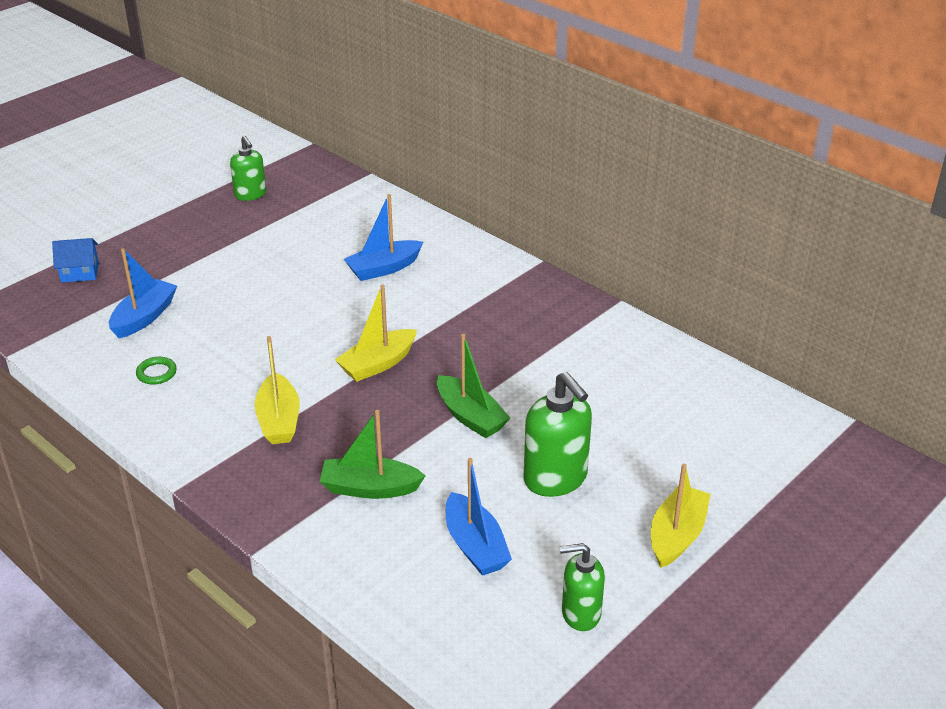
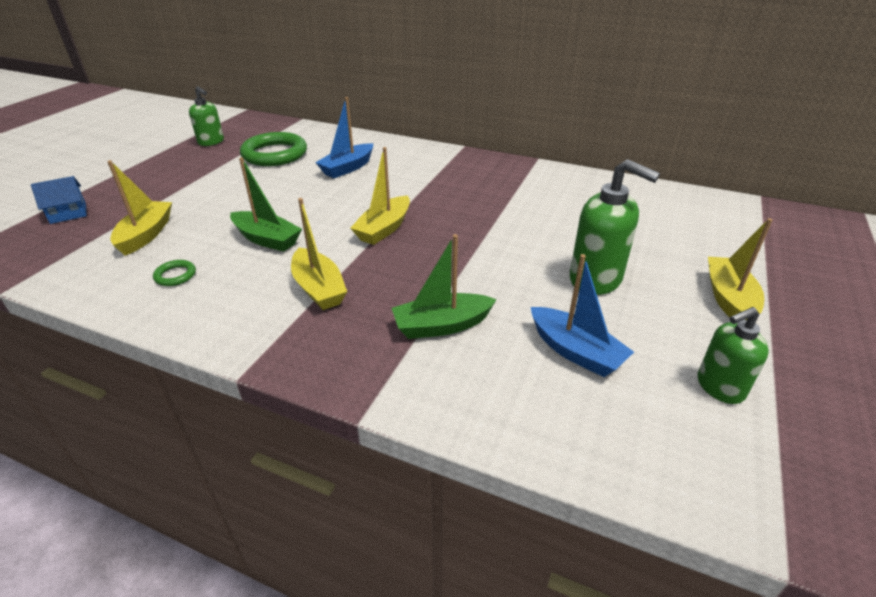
camera: 20 degrees left, 0 degrees up
(144, 317) = (146, 235): blue boat -> yellow boat
(312, 229) = (274, 154): none -> green ring
(470, 416) = (489, 250): green boat -> green boat (267, 239)

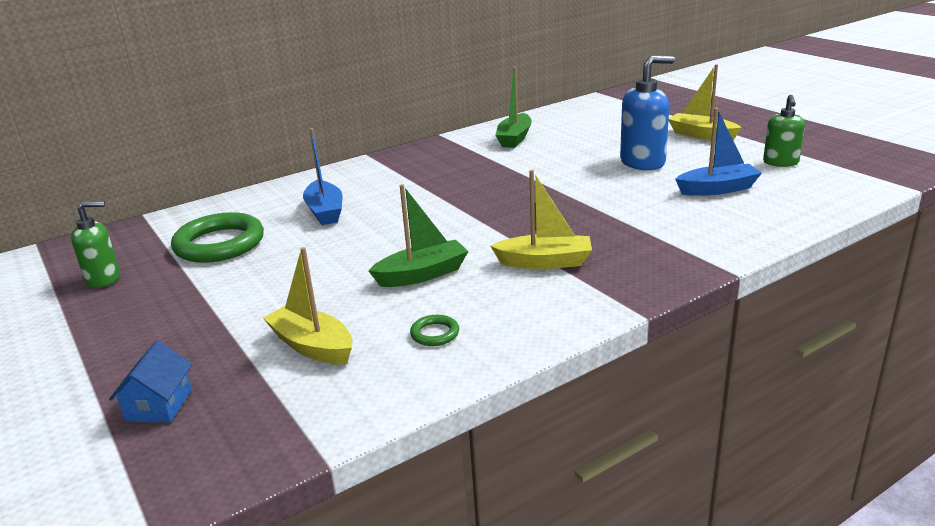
camera: 55 degrees left, 10 degrees down
(384, 229) = (476, 217): yellow boat -> none
(441, 325) = (649, 224): green boat -> green boat (514, 138)
(596, 279) = (643, 162): green soap dispenser -> blue soap dispenser

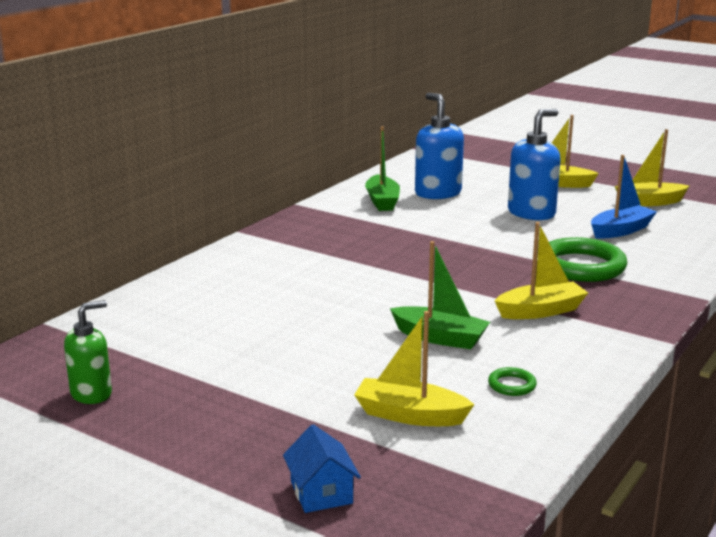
camera: 25 degrees left, 5 degrees down
(219, 244) = (185, 340): green ring -> green ring (581, 266)
(325, 212) = (266, 293): blue boat -> none
(422, 274) = (440, 338): green boat -> green boat turned 75 degrees clockwise
(573, 135) = (437, 193): none -> blue soap dispenser
(780, 162) = (649, 202): green soap dispenser -> yellow boat

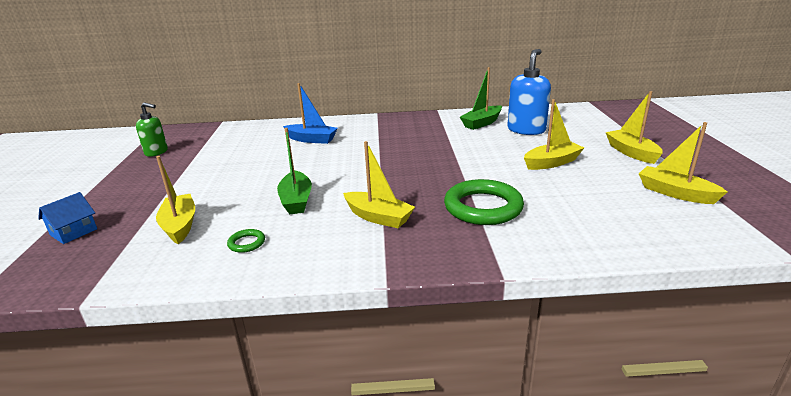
camera: 55 degrees right, 5 degrees up
(531, 213) = (552, 163): blue soap dispenser -> yellow boat
(621, 230) = (585, 200): blue boat -> blue boat (311, 139)

